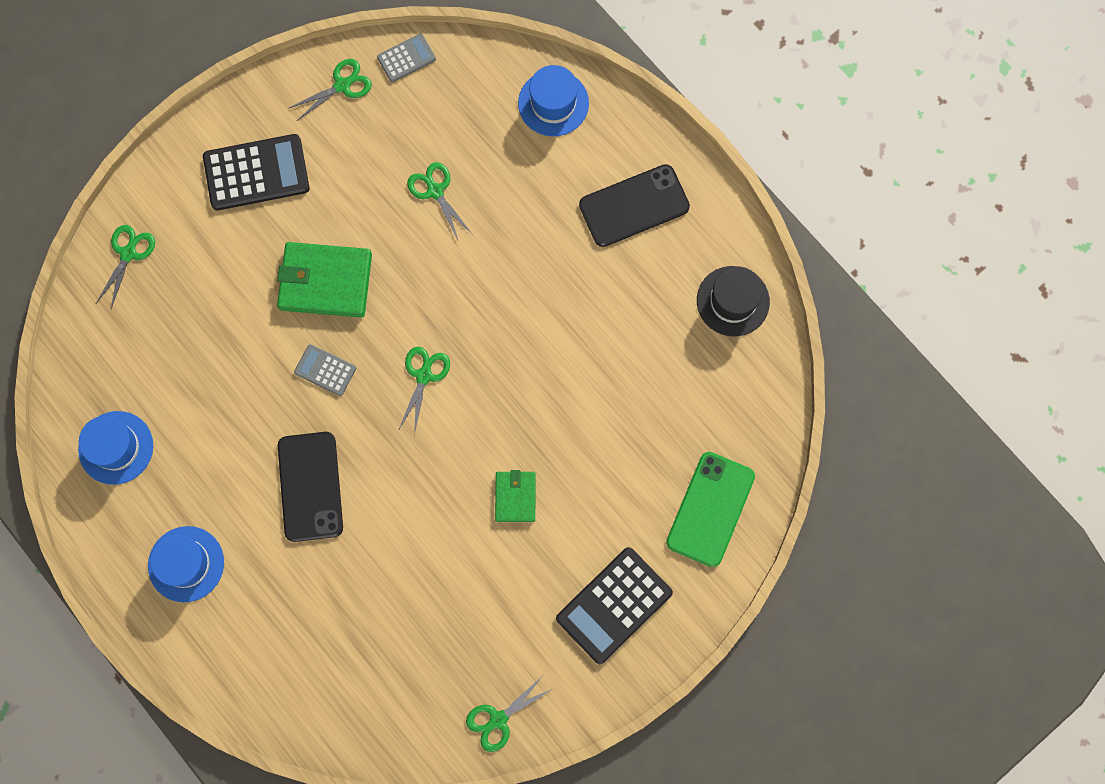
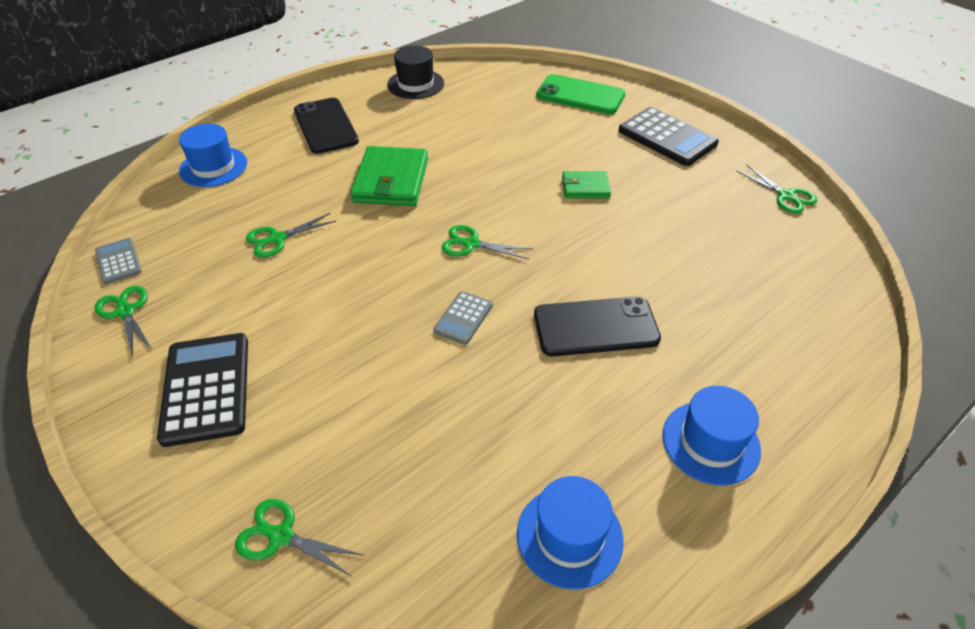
camera: 90 degrees left, 30 degrees down
(325, 281) = (360, 320): green wallet -> green wallet (391, 180)

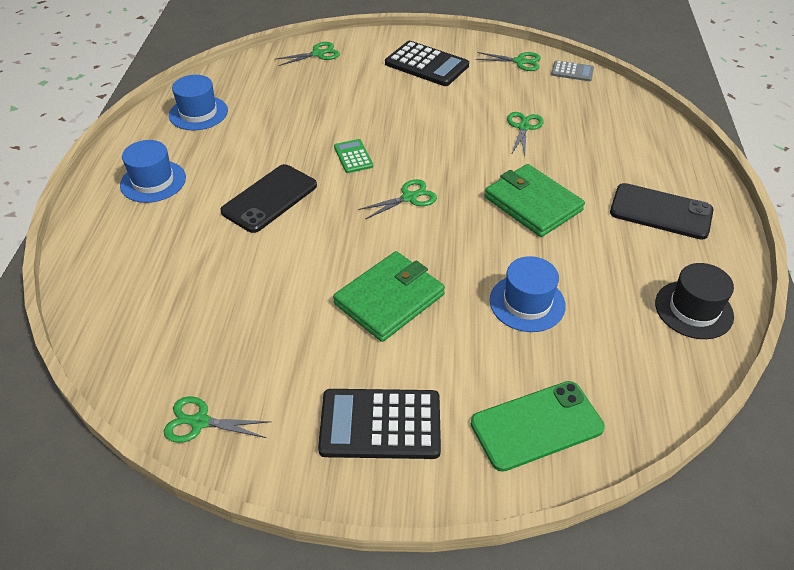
camera: 135 degrees right, 0 degrees up
(213, 167) = (651, 136): blue hat -> blue hat (527, 303)
(463, 318) = (353, 156): grey calculator -> green calculator
(585, 187) = (389, 299): green wallet -> green wallet, size x1.79

